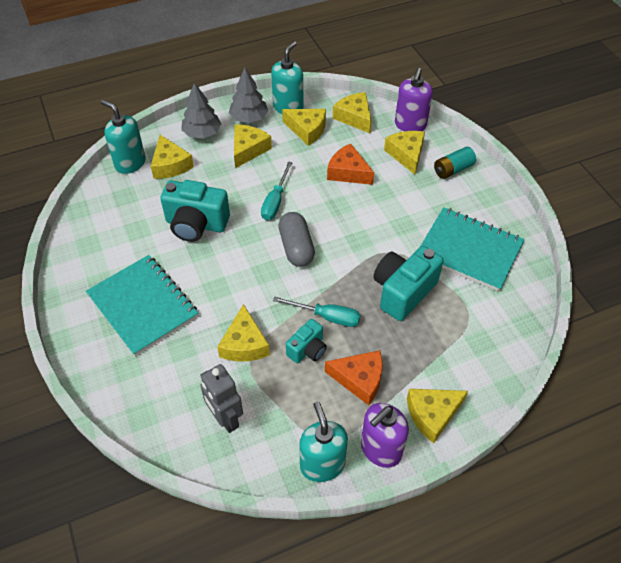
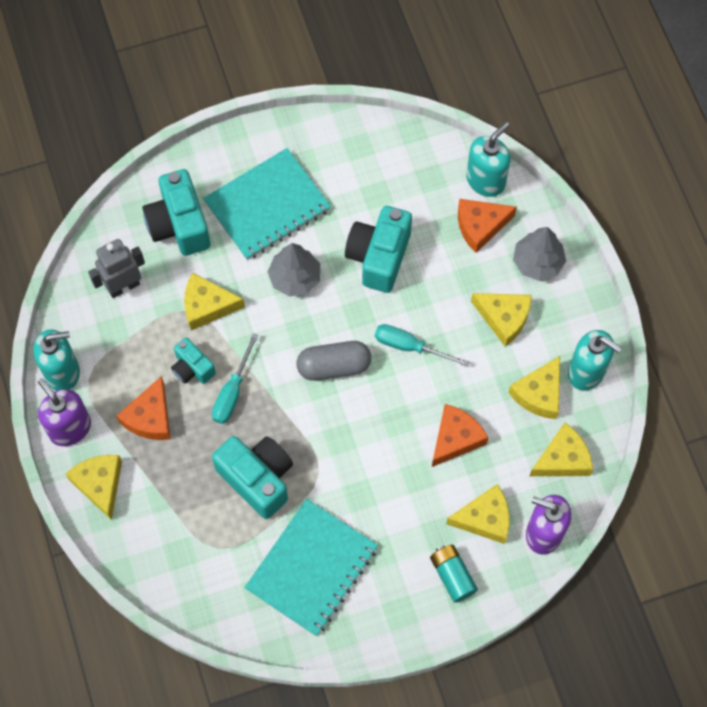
camera: 95 degrees right, 15 degrees up
(159, 376) = (179, 225): none -> turquoise camera
(170, 165) = (480, 226): yellow cheese -> orange cheese
(249, 118) = (565, 320): grey tree -> grey tree (295, 278)

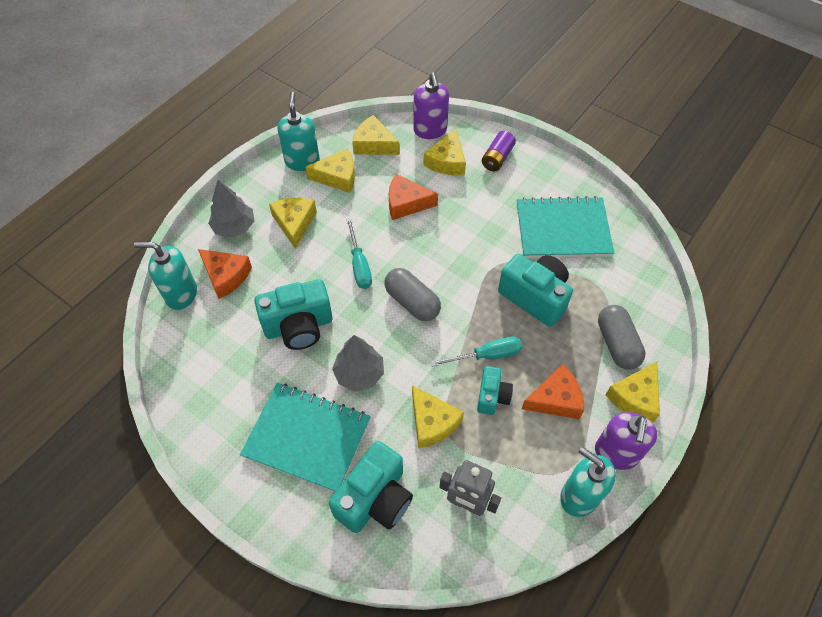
camera: 125 degrees left, 10 degrees down
(157, 513) = (617, 344): none -> grey capsule
(257, 479) = (535, 297): turquoise camera -> turquoise camera turned 120 degrees clockwise
(452, 576) = (497, 158): turquoise battery -> purple battery
(484, 518) = (447, 161): yellow cheese -> yellow cheese turned 120 degrees counterclockwise

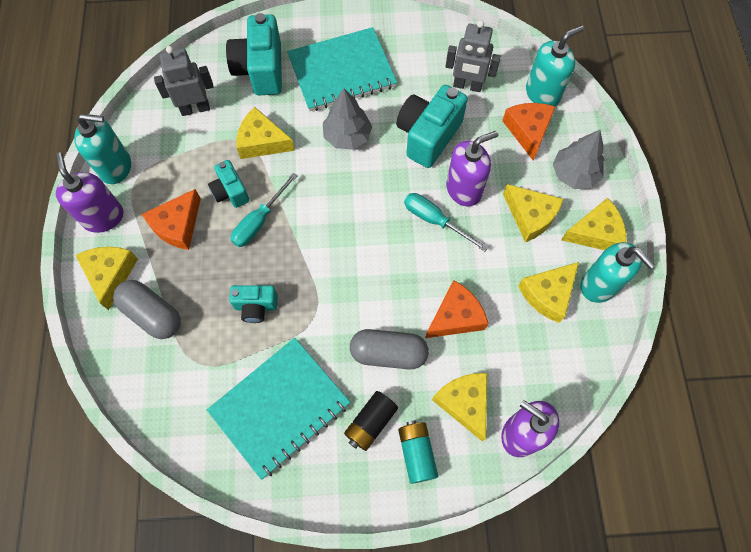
camera: 140 degrees right, 10 degrees up
(225, 343) = (467, 86): none -> grey robot
(226, 276) = (528, 131): orange cheese -> orange cheese turned 90 degrees clockwise
(317, 270) = (464, 189): none -> purple soap dispenser
(373, 144) = (557, 363): yellow cheese -> yellow cheese (595, 232)
(412, 302) = (359, 221): grey capsule -> grey capsule (388, 353)
(497, 158) = (416, 453): purple battery -> turquoise battery
(511, 187) = (371, 423): none -> black battery
(535, 297) = (256, 307): turquoise camera -> turquoise camera, size x0.57

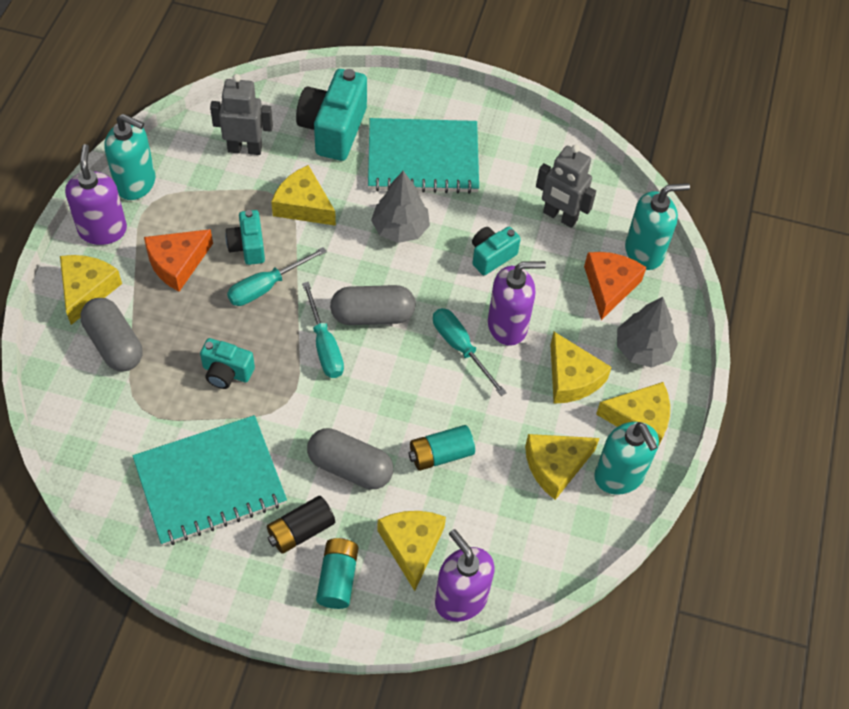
camera: 15 degrees right, 10 degrees down
(326, 256) = (324, 346): none -> turquoise screwdriver
(354, 217) = (372, 315): none -> grey capsule
(428, 136) = (491, 256): turquoise camera -> turquoise camera, size x0.57
(455, 316) = (440, 454): orange cheese -> turquoise battery

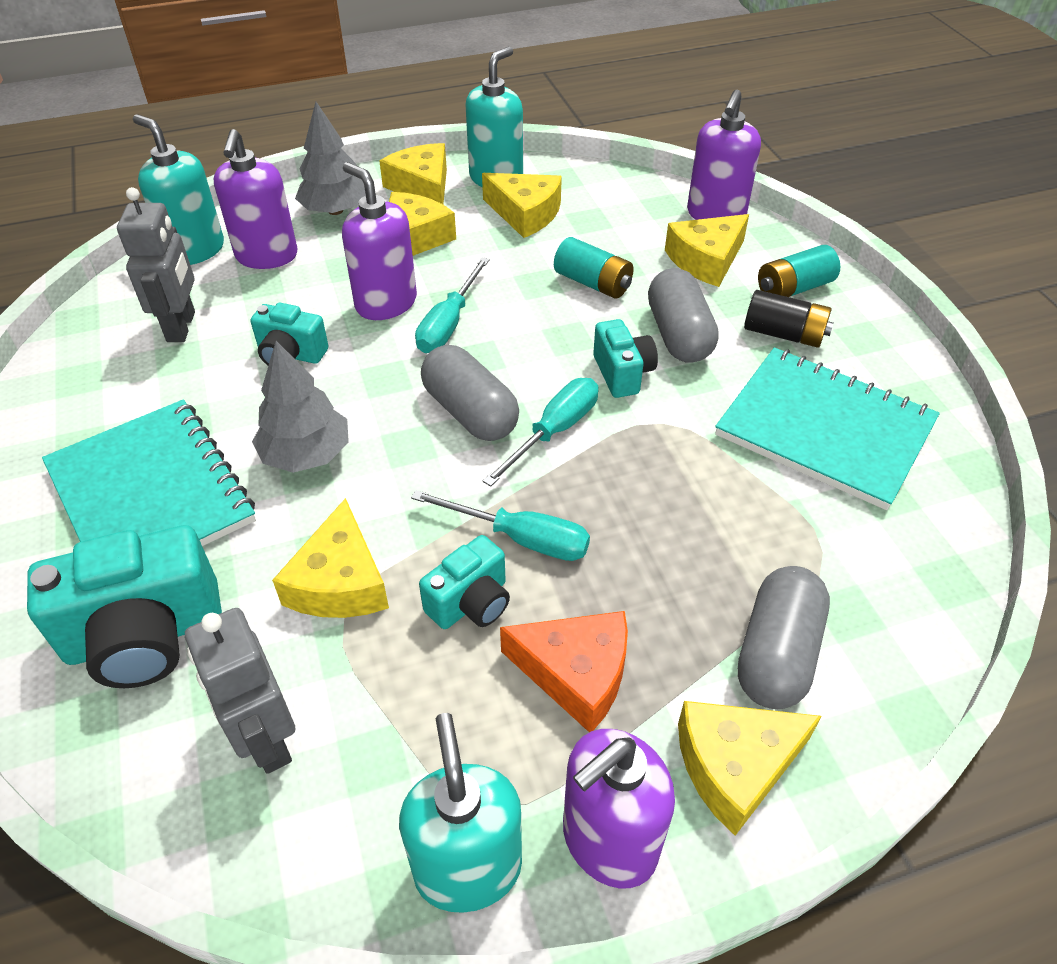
camera: 120 degrees left, 10 degrees down
(226, 372) = (684, 499): turquoise camera -> turquoise camera (622, 373)
(609, 286) = (266, 256): orange cheese -> purple soap dispenser

